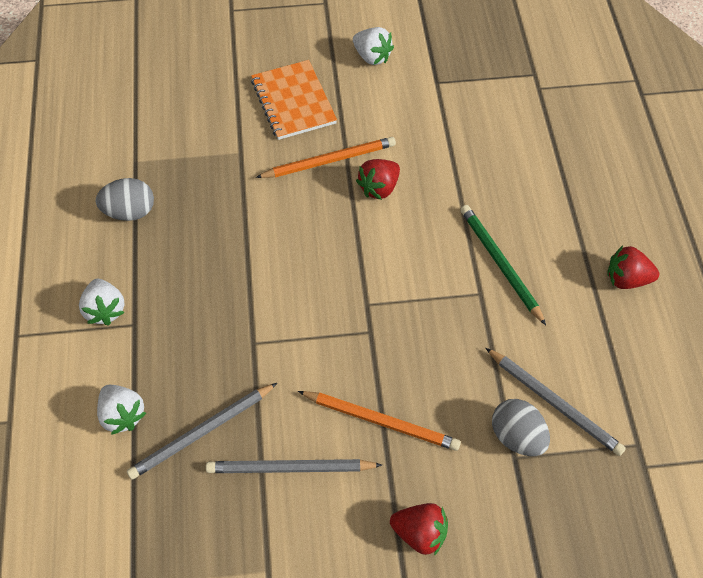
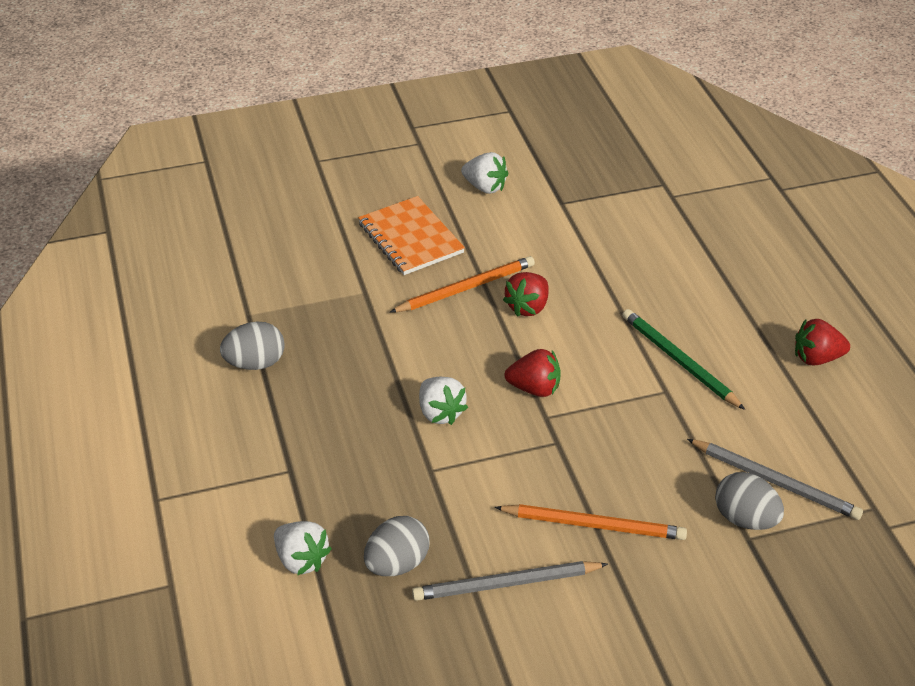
camera: 10 degrees left, 15 degrees down
(105, 310) = (253, 461): white strawberry -> white strawberry (440, 413)
(202, 432) = (397, 564): grey pencil -> grey egg
(420, 534) = (667, 625): red strawberry -> red strawberry (534, 388)

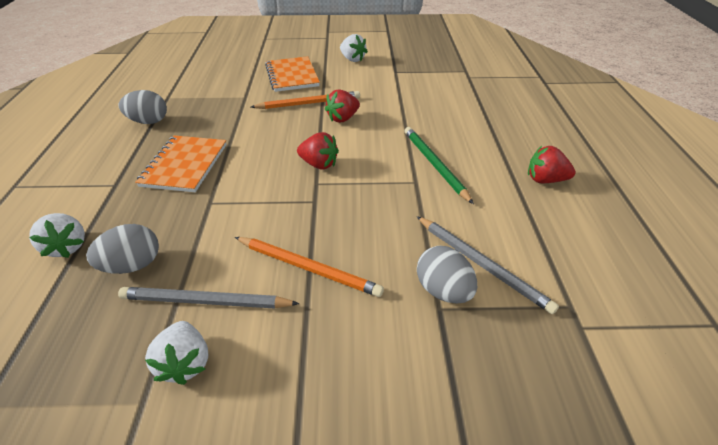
camera: 15 degrees right, 0 degrees up
(360, 424) = (185, 165): none -> orange notebook
(440, 413) = (243, 168): white strawberry -> white strawberry (185, 363)

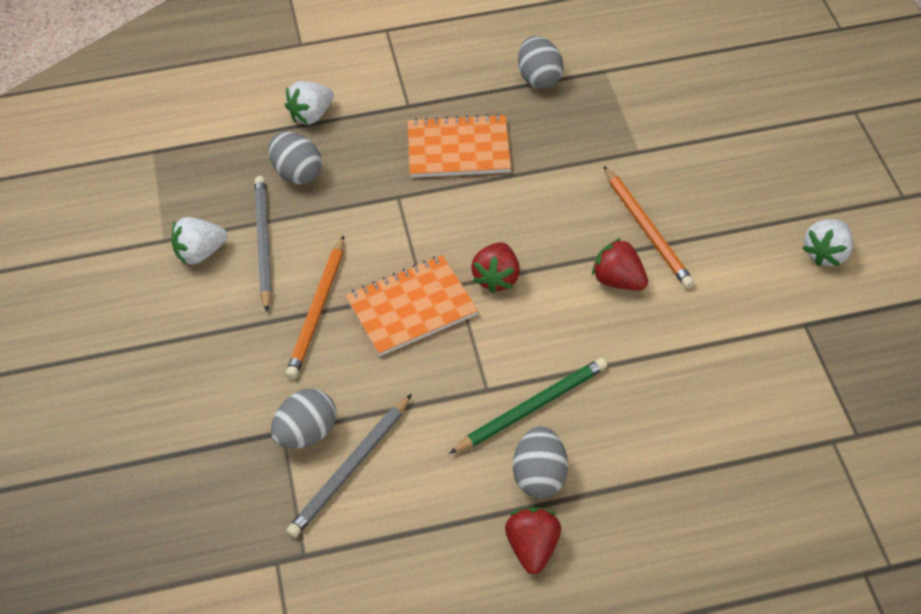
camera: 80 degrees right, 10 degrees up
(292, 76) = (727, 187): orange notebook -> orange notebook (411, 308)
(489, 169) = (539, 476): none -> grey egg

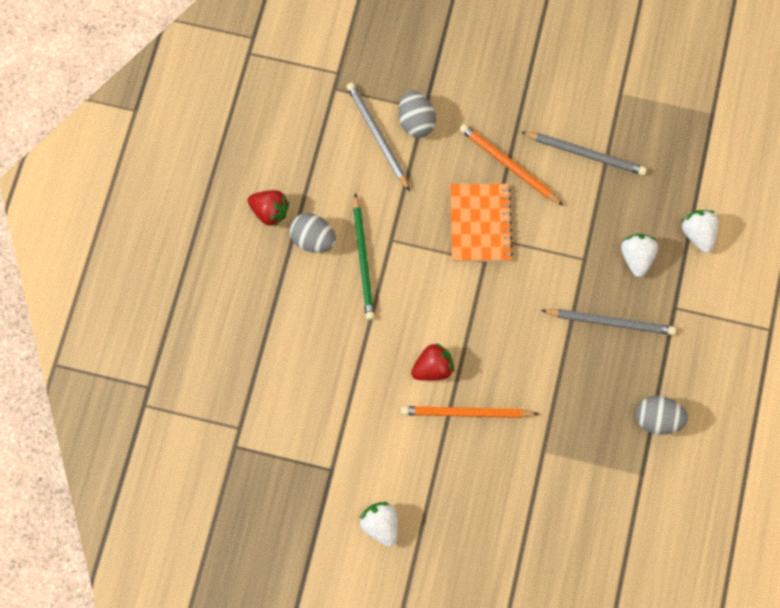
camera: 115 degrees right, 20 degrees up
(200, 253) = (597, 111): white strawberry -> white strawberry (636, 257)
(297, 173) = (642, 201): grey egg -> none
(458, 149) = (610, 322): orange notebook -> grey pencil
(496, 278) = (476, 289): red strawberry -> none

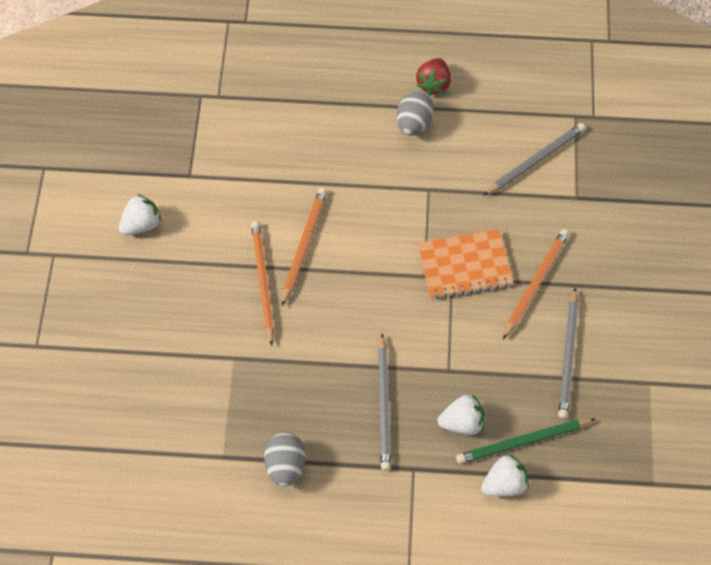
camera: 80 degrees right, 10 degrees down
(363, 260) = (402, 168): green pencil -> green pencil (523, 442)
(416, 121) = (560, 192): grey egg -> none
(433, 368) = (304, 245): red strawberry -> orange pencil

